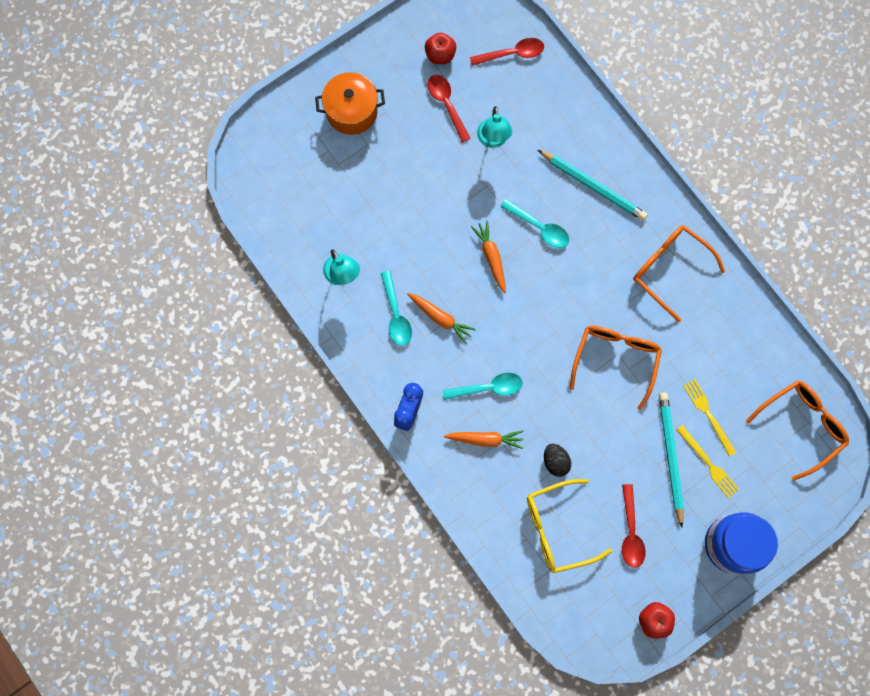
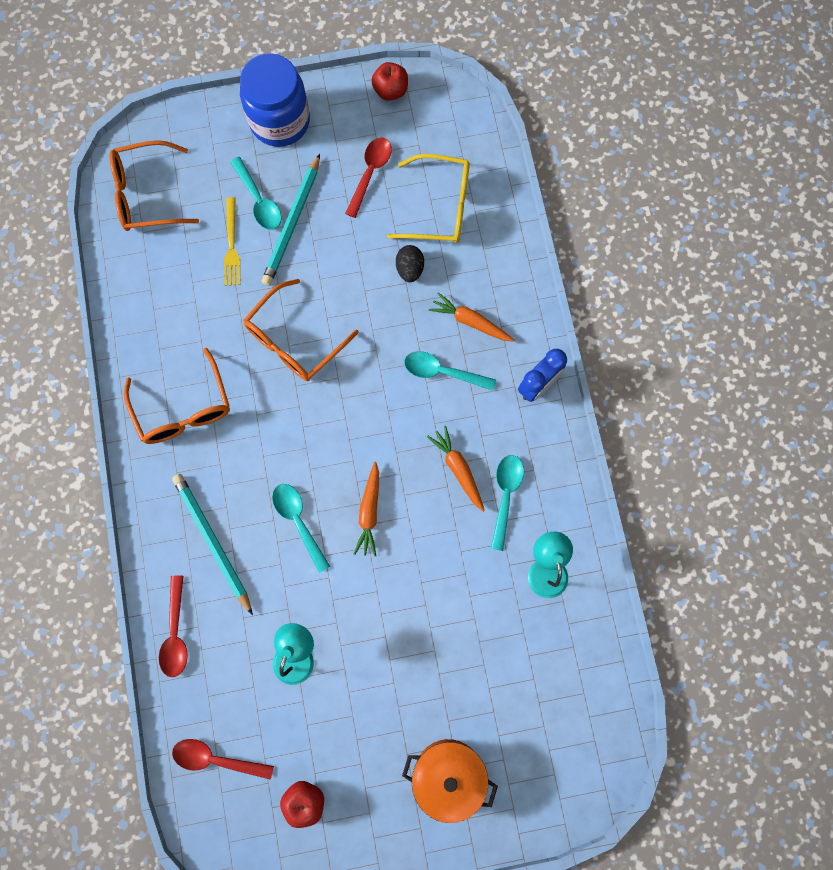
camera: 155 degrees left, 0 degrees up
(446, 104) = (329, 728): red spoon -> red spoon (176, 633)
(708, 463) = (259, 201): yellow fork -> turquoise spoon

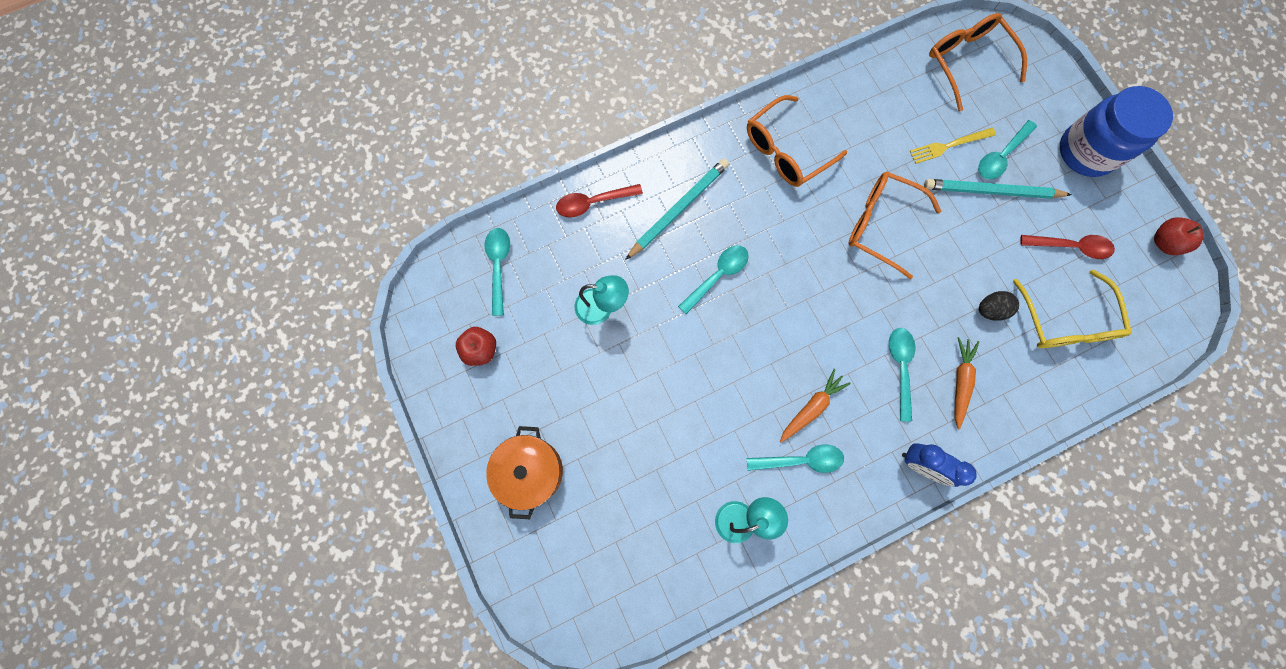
camera: 75 degrees right, 0 degrees up
(216, 758) = (498, 266): red spoon -> turquoise spoon
(369, 511) = (745, 336): orange carrot -> none

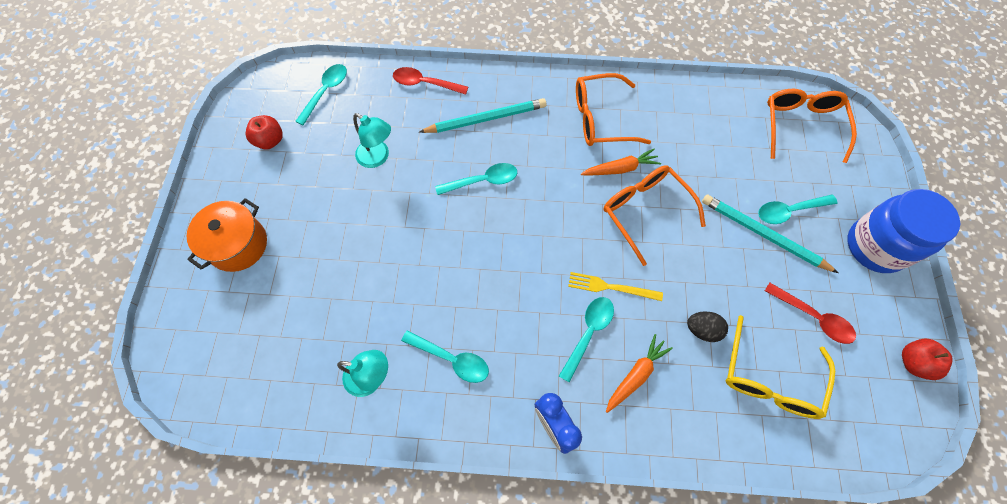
camera: 30 degrees right, 10 degrees down
(811, 407) = (489, 322): orange carrot -> orange carrot (620, 169)
(949, 145) = (745, 180): yellow fork -> yellow fork (611, 287)

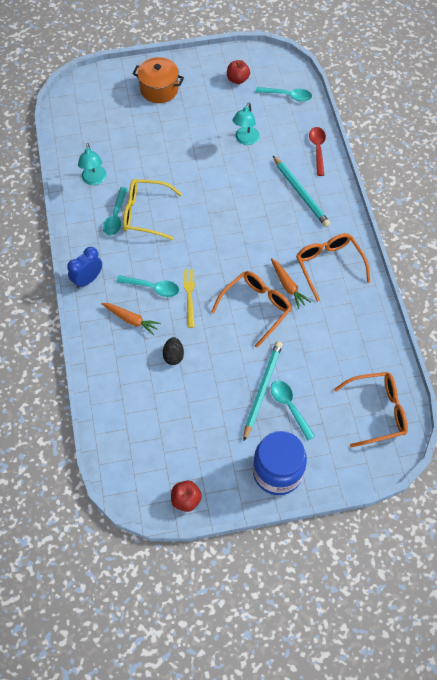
camera: 75 degrees right, 5 degrees down
(483, 181) = (248, 203): turquoise spoon -> none
(769, 379) = (149, 401): yellow glasses -> yellow glasses (145, 213)
(813, 317) = (203, 428): red spoon -> none

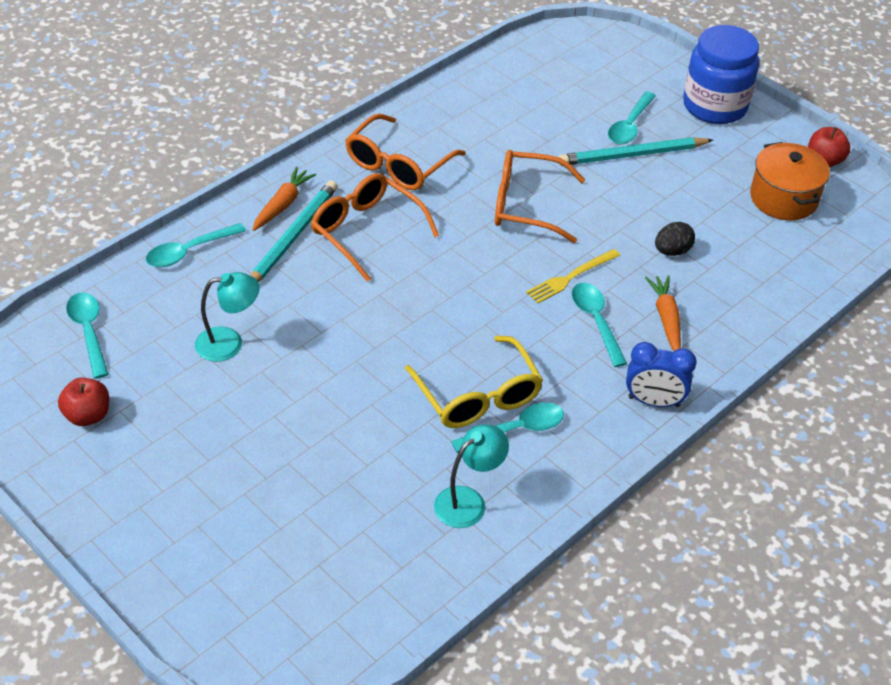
camera: 125 degrees left, 15 degrees down
(159, 89) = (187, 520): orange pot -> orange pot (783, 198)
(288, 286) = (465, 189): orange carrot -> orange carrot (283, 204)
(317, 149) = (189, 251): red spoon -> turquoise spoon
(377, 411) = (564, 60): orange glasses -> orange glasses (366, 231)

